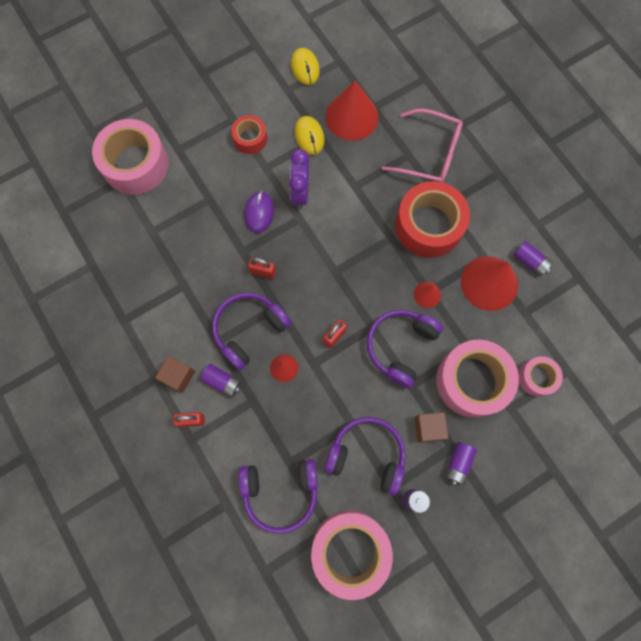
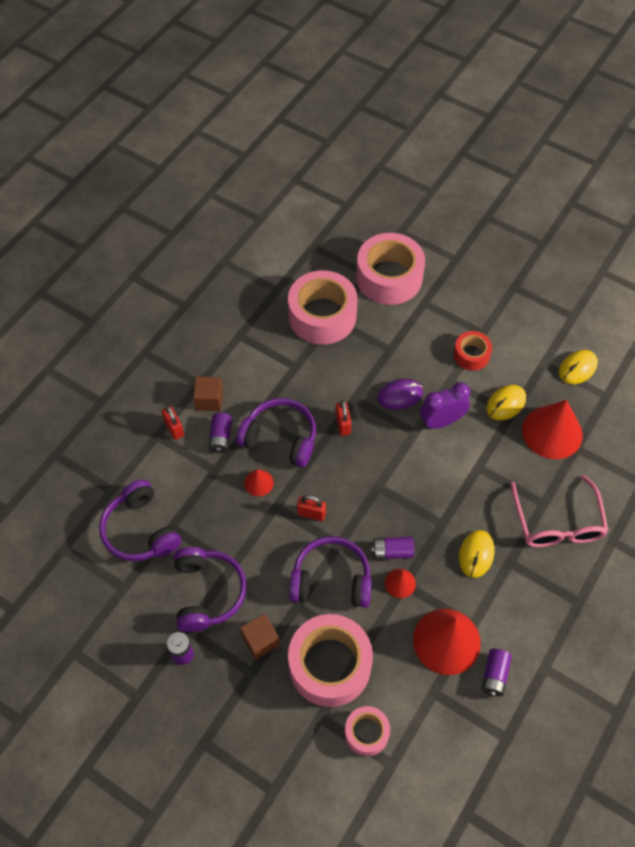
camera: 65 degrees right, 15 degrees down
(350, 550) = (110, 615): pink tape -> pink tape (322, 316)
(428, 226) = (476, 554): red tape -> yellow mouse
(458, 463) = (237, 685): purple battery -> purple battery (392, 552)

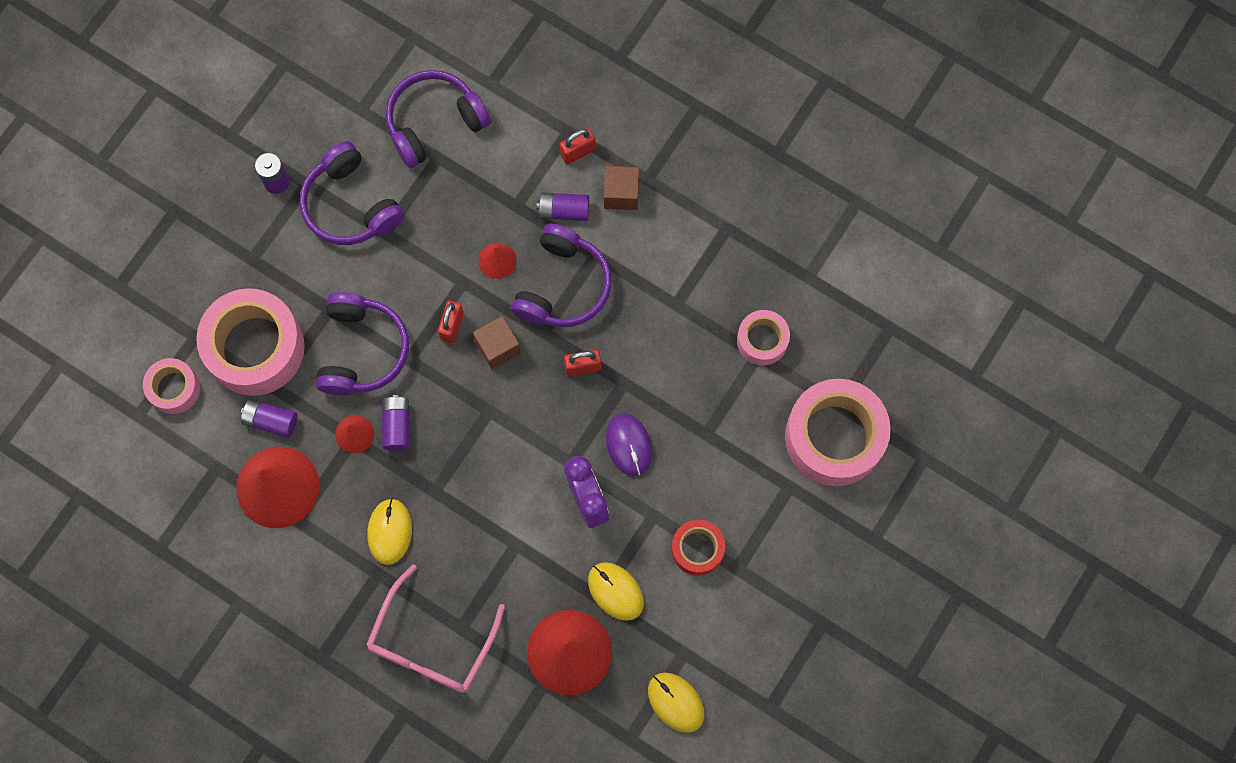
camera: 90 degrees right, 15 degrees up
(207, 592) = (350, 205): purple headphones -> purple headphones turned 60 degrees clockwise
(260, 640) = (288, 268): brown cube -> brown cube (498, 347)
(322, 316) = (762, 340): pink tape -> pink tape, size x0.52
(476, 554) = (390, 532): yellow mouse -> yellow mouse turned 75 degrees clockwise
(494, 675) = (232, 542): purple battery -> purple battery (271, 421)
(557, 522) = (432, 643): pink glasses -> pink glasses turned 60 degrees counterclockwise

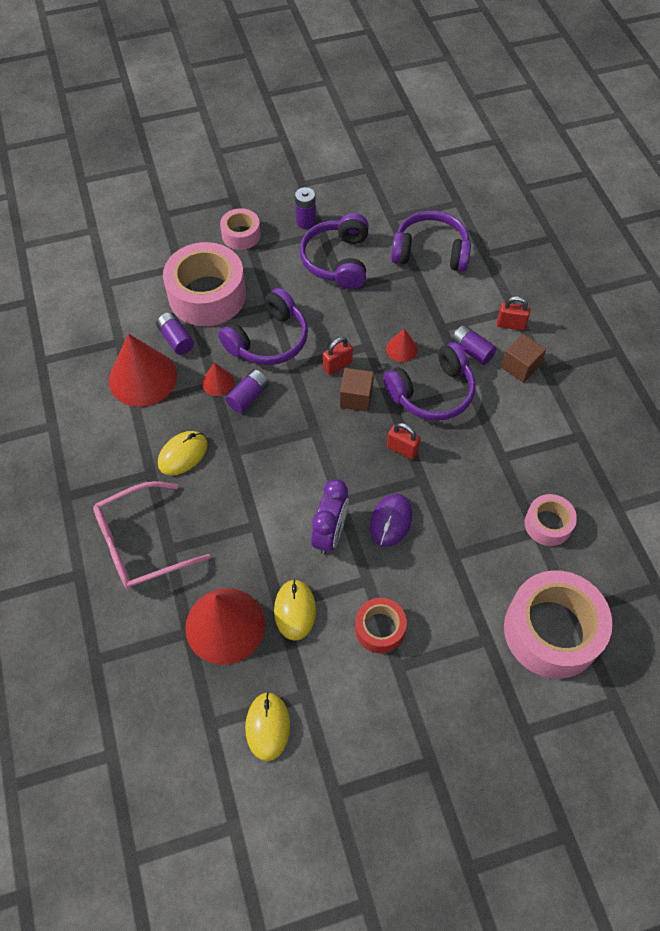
camera: 40 degrees right, 15 degrees down
(174, 388) = (140, 284): pink tape -> pink tape (241, 235)

